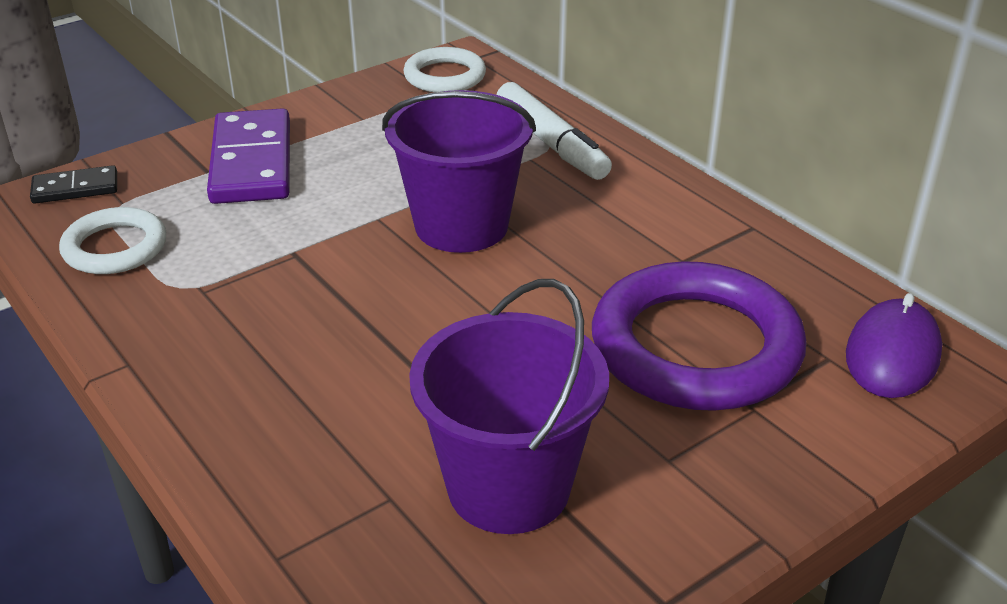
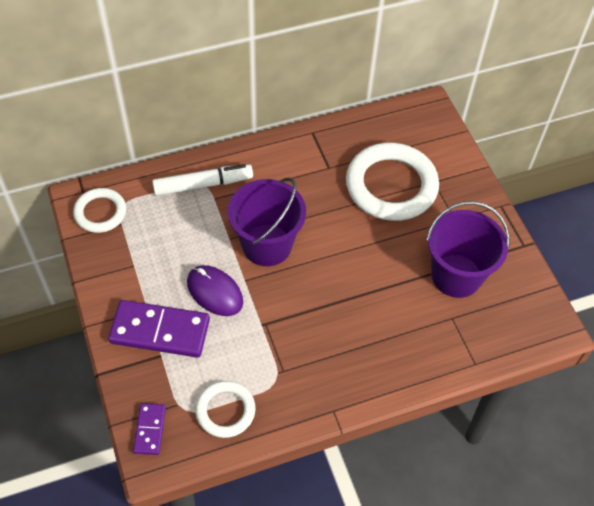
camera: 75 degrees left, 20 degrees up
(75, 188) = (150, 430): black domino -> purple domino
(695, 347) = (391, 186): purple ring -> white ring
(892, 354) = (415, 125): purple mouse -> purple mouse (214, 292)

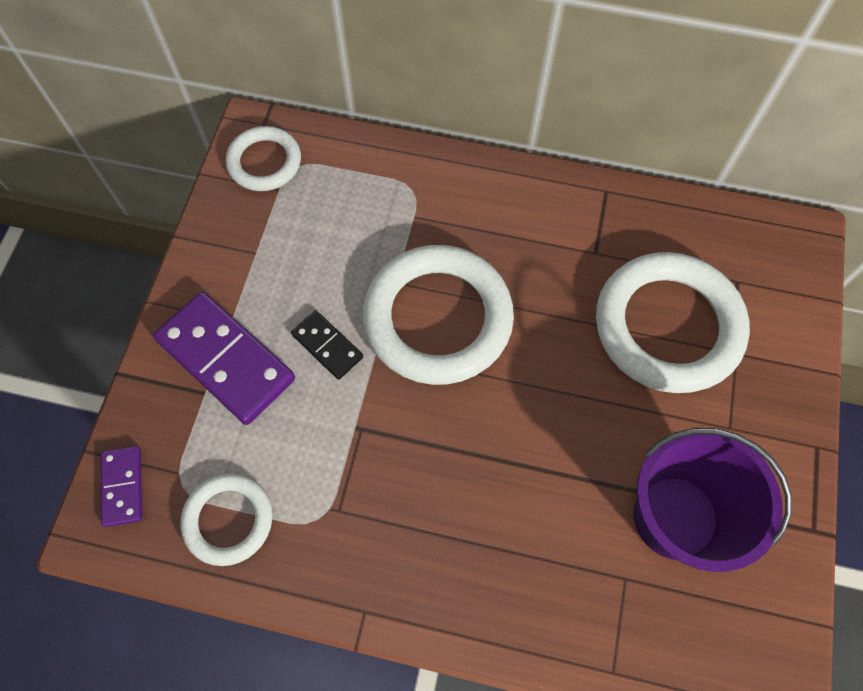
camera: 35 degrees right, 10 degrees up
(150, 430) = (123, 486): purple domino -> purple domino turned 45 degrees counterclockwise
(203, 184) = (413, 190): white marker -> none
(214, 292) = (327, 346): purple mouse -> black domino
(267, 245) = (438, 318): purple bucket -> white ring

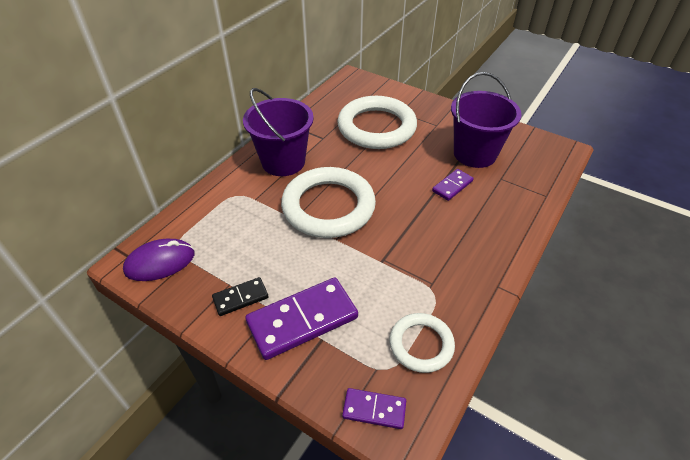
camera: 70 degrees left, 20 degrees down
(264, 162) = (160, 262): white ring -> purple mouse
(327, 346) = (320, 262): black domino -> black domino (240, 298)
(510, 219) = (283, 162): none -> purple bucket
(565, 494) = (452, 186): none -> purple domino

